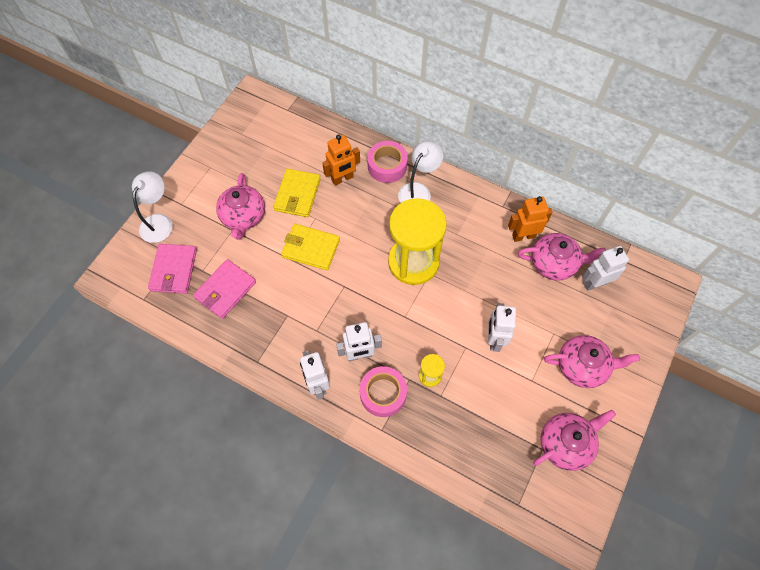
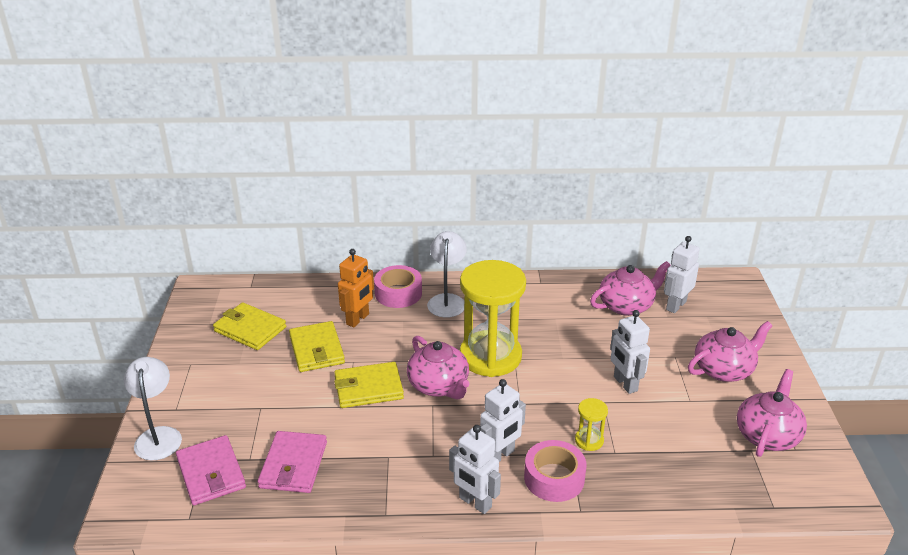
camera: 30 degrees left, 30 degrees down
(243, 217) = (266, 391): pink teapot -> pink teapot (439, 386)
(264, 152) = (250, 329): none -> yellow wallet
(523, 236) = (580, 296): orange robot -> none

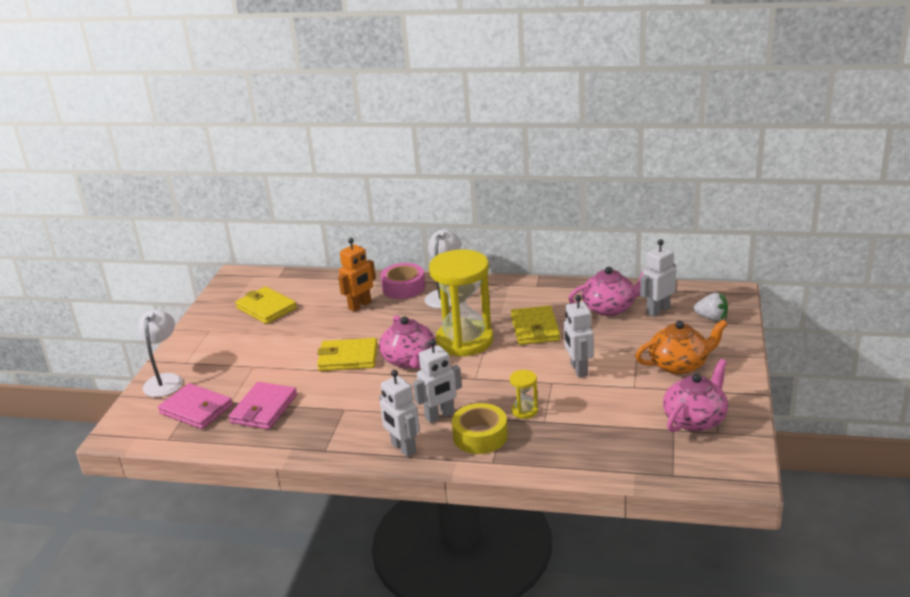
camera: 15 degrees right, 5 degrees down
(211, 473) = (196, 409): pink wallet -> pink wallet turned 45 degrees counterclockwise
(317, 350) = (316, 326): yellow wallet -> yellow wallet (535, 328)
(554, 478) = (480, 436): pink tape -> yellow tape
(724, 369) = (679, 364): pink teapot -> orange teapot
(732, 311) = (711, 318): none -> white strawberry

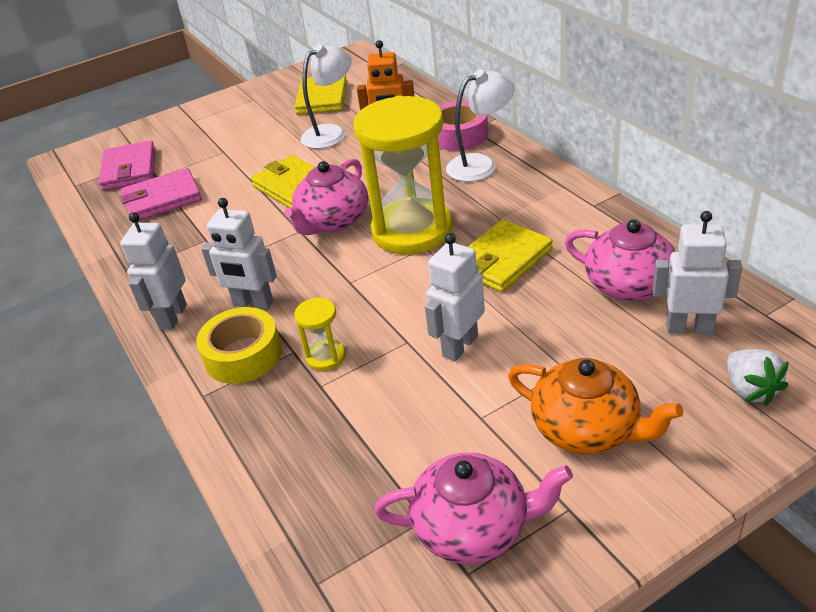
camera: 50 degrees right, 10 degrees up
(165, 380) = (157, 129): white lamp -> white lamp (331, 133)

